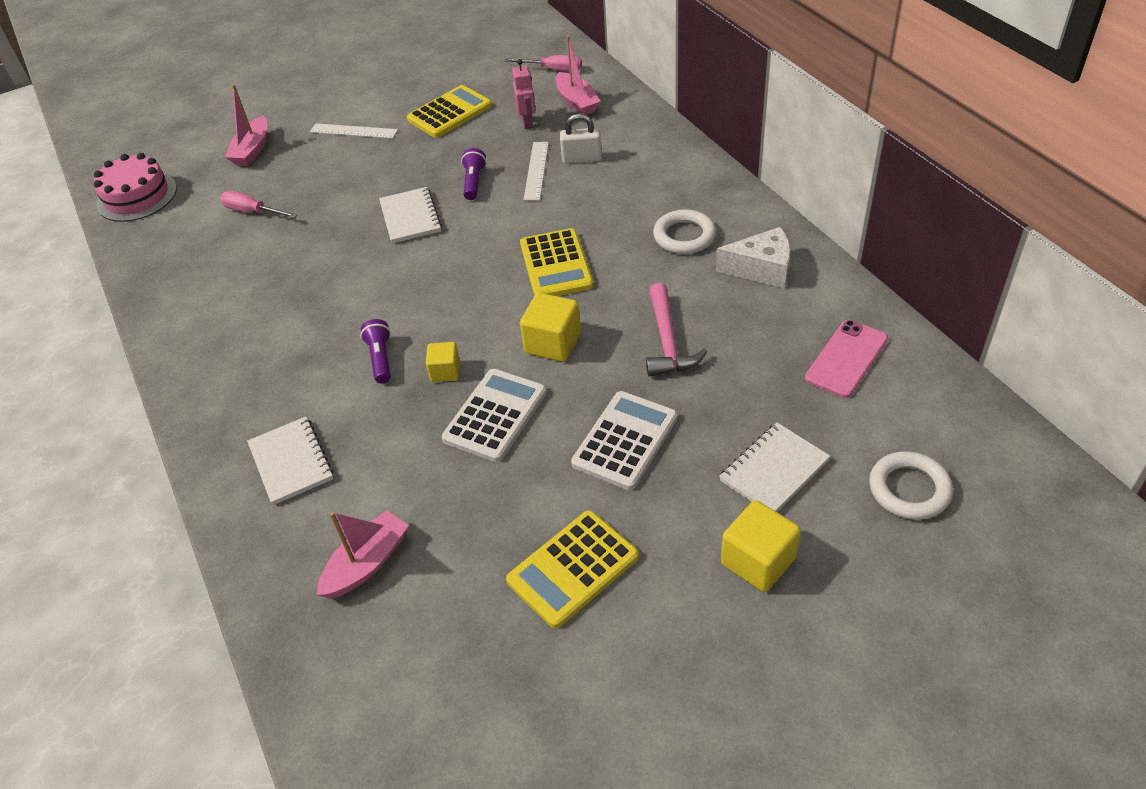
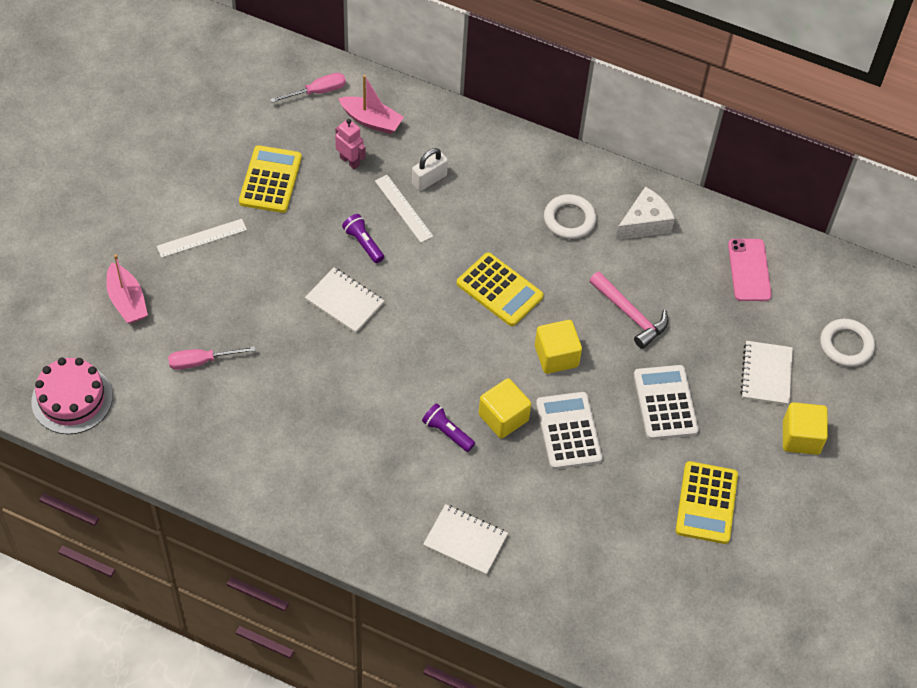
camera: 45 degrees left, 10 degrees up
(367, 563) = (584, 573): pink boat -> none
(445, 371) = (503, 417): yellow cube -> yellow cube, size x1.62

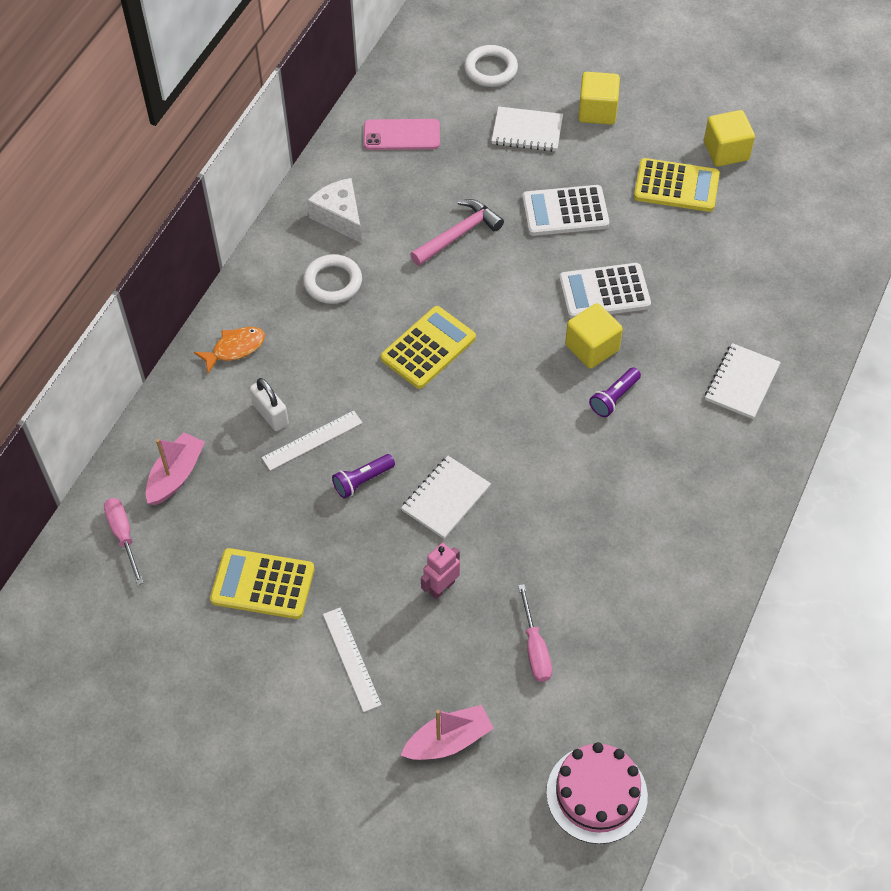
camera: 85 degrees left, 0 degrees up
(350, 161) = (238, 497): pink robot -> pink robot (441, 587)
(495, 153) = (235, 348): none -> orange fish
(556, 356) = (513, 299): yellow cube -> yellow cube (726, 151)

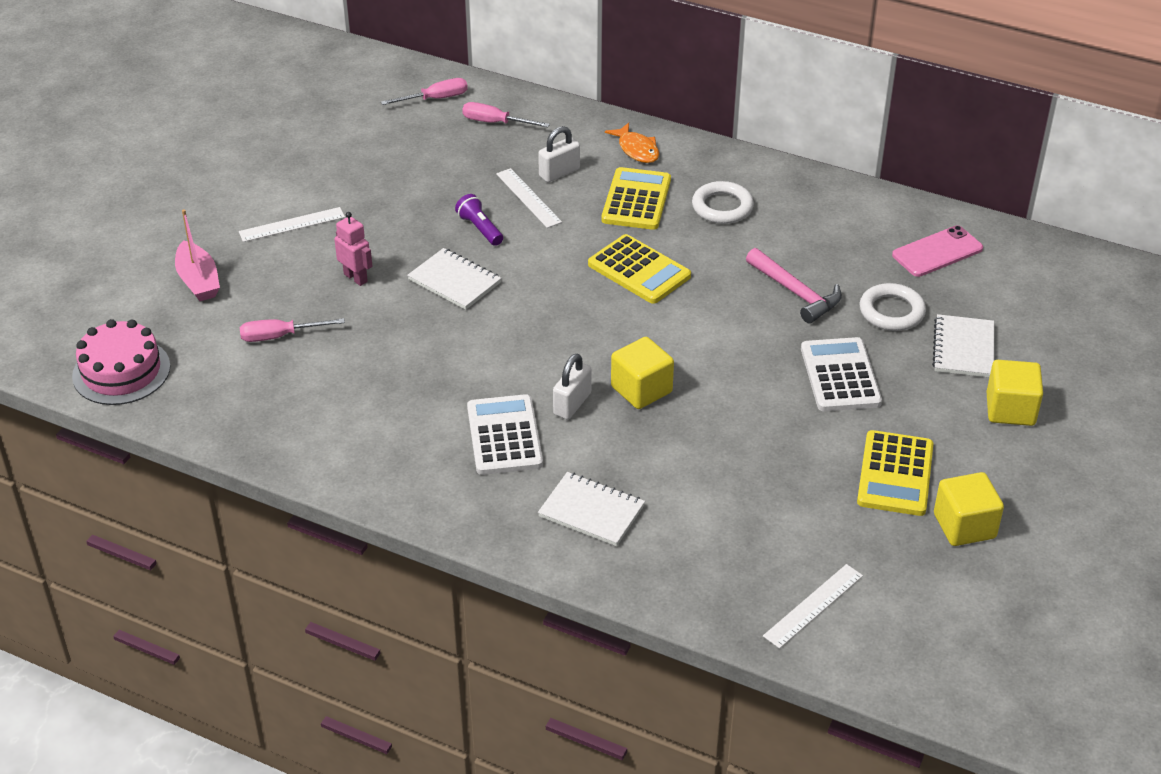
camera: 90 degrees right, 15 degrees down
(176, 475) = (495, 123): pink boat -> pink screwdriver
(263, 584) = (376, 174): yellow calculator -> yellow calculator (636, 200)
(340, 217) = (811, 210): white cheese -> none
(401, 135) = (937, 252): pink phone -> pink phone turned 60 degrees clockwise
(490, 69) = (1059, 321): white ring -> white ring (891, 311)
(604, 292) = (721, 403): white calculator -> white calculator (504, 436)
(614, 398) = (572, 404): purple flashlight -> white padlock
(819, 244) = (813, 606): none -> white ruler

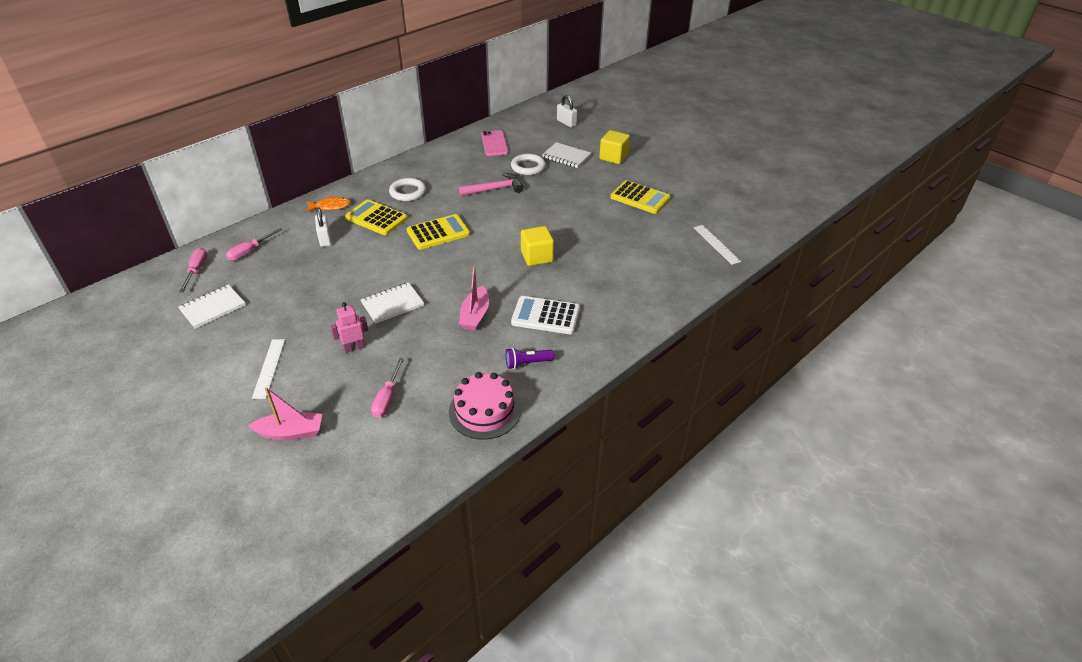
camera: 70 degrees left, 0 degrees up
(121, 371) = (363, 499): pink cake -> pink cake (484, 411)
(470, 364) = (475, 315): none -> pink boat
(480, 229) = (350, 282): purple flashlight -> purple flashlight (527, 363)
(528, 198) = (338, 256): white ruler -> none
(572, 404) = (533, 284): white padlock -> white padlock (566, 123)
(591, 511) = (622, 298): white notebook -> white notebook (213, 308)
(840, 376) = (564, 193): white calculator -> none
(964, 526) = (681, 190): yellow cube -> none

